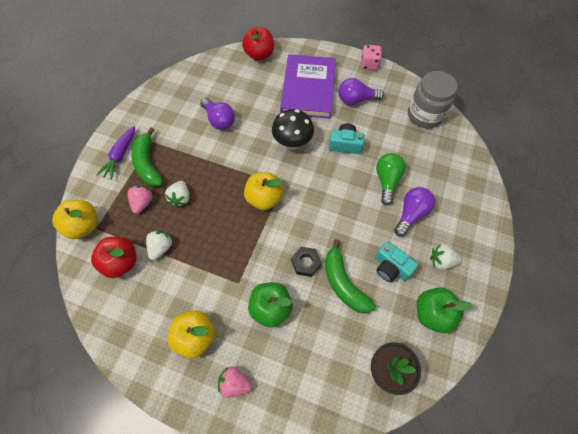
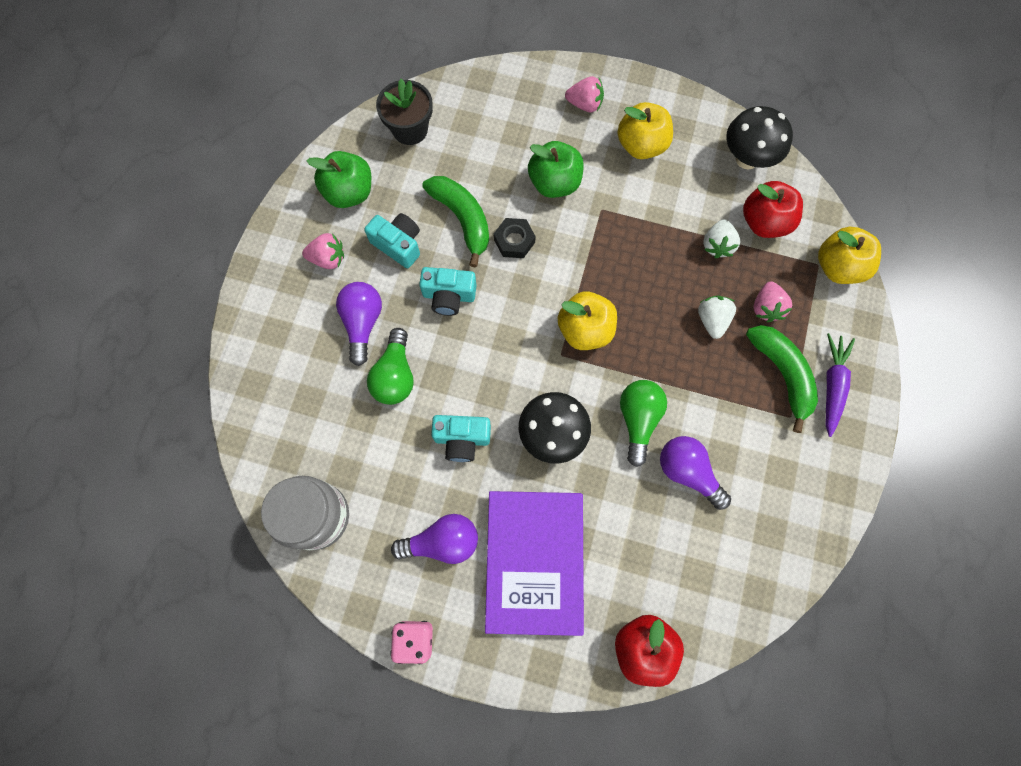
camera: 175 degrees right, 10 degrees up
(115, 316) = (747, 159): none -> black mushroom
(241, 146) = (638, 420): none -> green light bulb
(353, 227) = (449, 296): none -> turquoise camera
(411, 214) = (363, 323): purple light bulb -> purple light bulb turned 150 degrees clockwise
(441, 261) = (328, 258): white strawberry -> pink strawberry

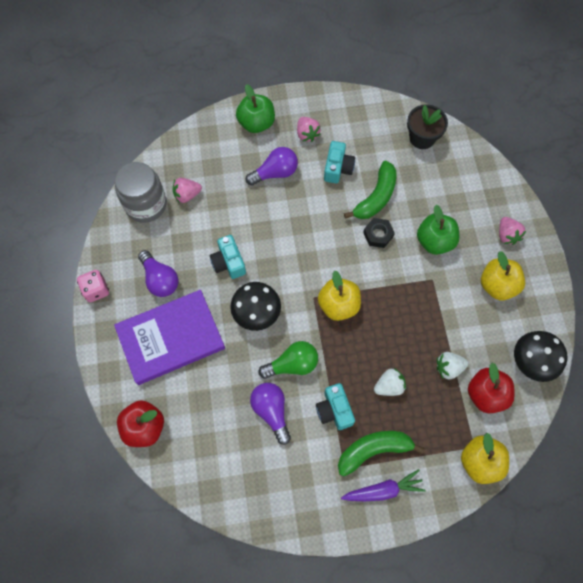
camera: 65 degrees right, 5 degrees down
(349, 192) = (357, 125): green apple -> green apple (256, 123)
(395, 375) = (251, 206): green light bulb -> none
(449, 296) = (318, 213): turquoise camera -> turquoise camera (334, 410)
(688, 472) = (271, 411): purple light bulb -> purple light bulb turned 45 degrees counterclockwise
(766, 308) = (418, 420): pink strawberry -> pink strawberry (187, 195)
(782, 374) = (373, 450): green banana -> green banana turned 150 degrees counterclockwise

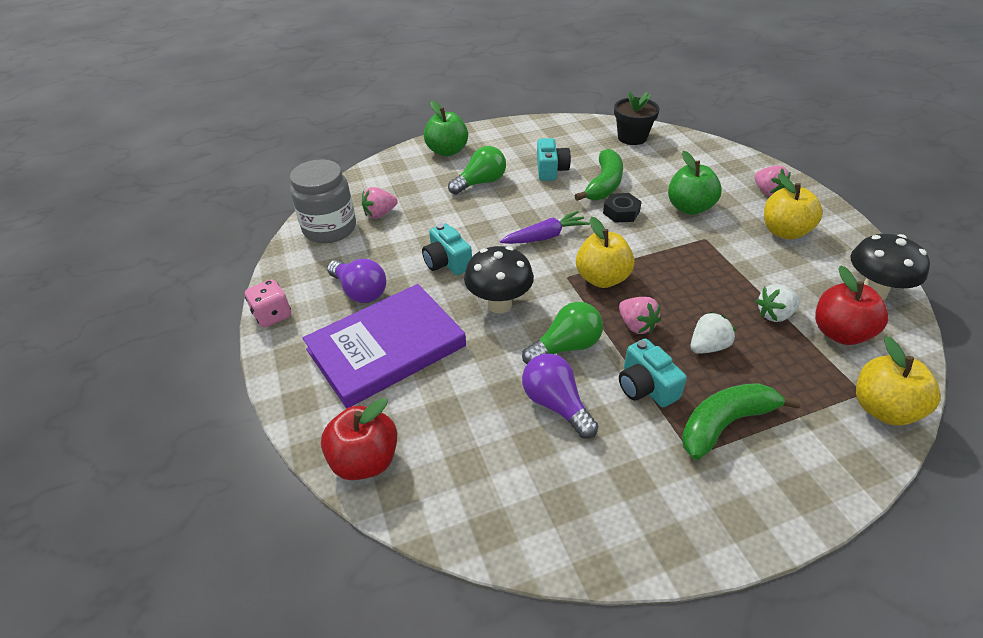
camera: 10 degrees left, 25 degrees down
(275, 173) = (481, 183): purple light bulb -> green light bulb
(307, 134) = (506, 151): pink strawberry -> pink strawberry (636, 325)
(383, 490) = (766, 472): purple carrot -> purple carrot (545, 236)

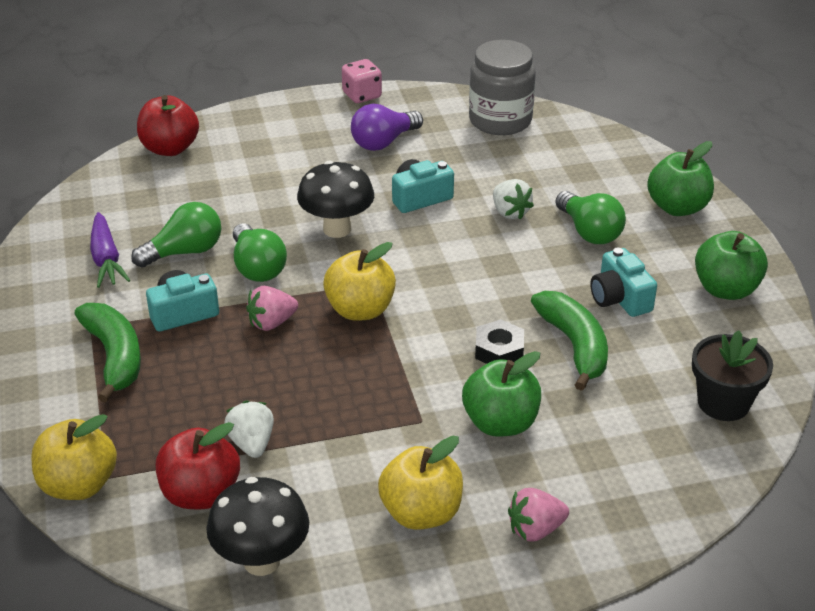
camera: 95 degrees right, 5 degrees down
(380, 214) = (525, 153): pink strawberry -> none
(386, 348) = (295, 158): purple book -> none
(530, 136) = (726, 289): none -> green apple
(545, 236) = (454, 275): purple carrot -> purple carrot (106, 259)
(551, 170) = (620, 298): turquoise camera -> turquoise camera turned 60 degrees clockwise
(556, 404) = (184, 252): purple light bulb -> green light bulb
(604, 184) = (574, 346): green banana -> green banana turned 135 degrees counterclockwise
(708, 346) = (220, 371): white strawberry -> white strawberry (510, 212)

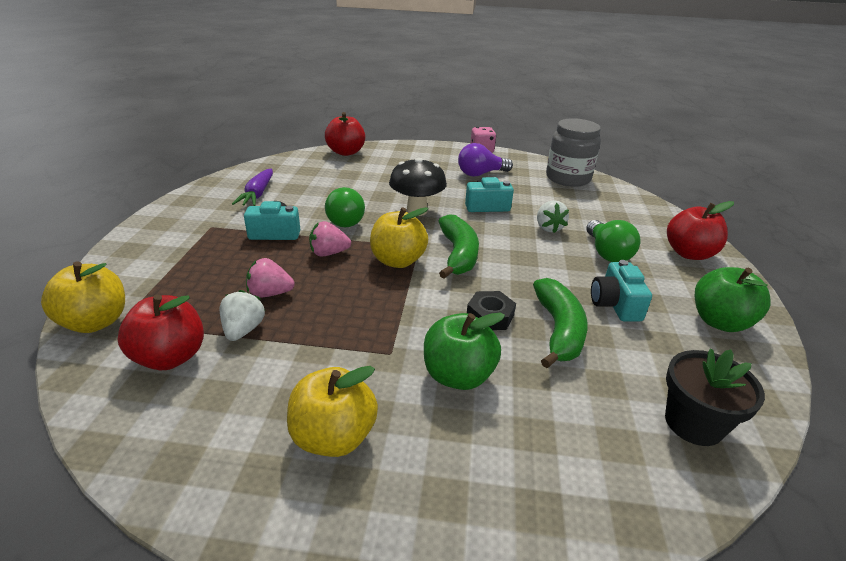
camera: 20 degrees right, 5 degrees down
(114, 357) = (207, 247): green banana -> green banana (458, 254)
(184, 252) = (308, 201): green light bulb -> none
(261, 561) = (162, 433): black mushroom -> none
(535, 529) = (434, 496): pink strawberry -> pink strawberry (270, 293)
(677, 207) = (689, 253): green apple -> red apple

